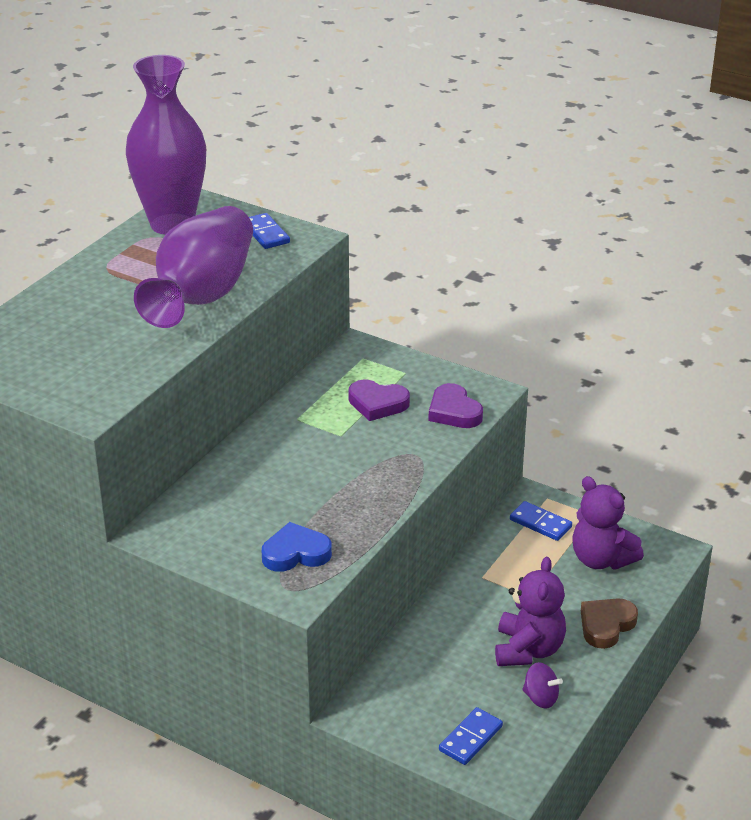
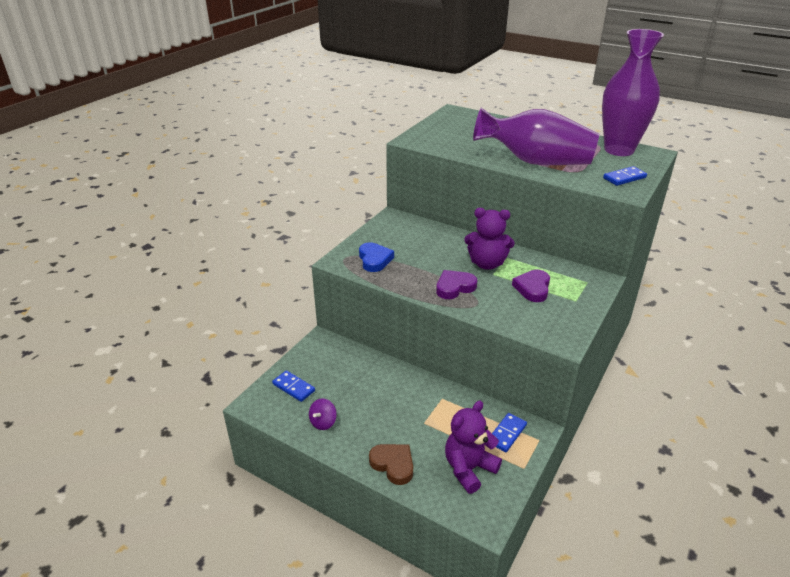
camera: 90 degrees right, 0 degrees up
(454, 411) = (533, 322): purple heart -> purple heart (454, 287)
(528, 650) = (369, 419): purple teddy bear -> purple teddy bear (487, 264)

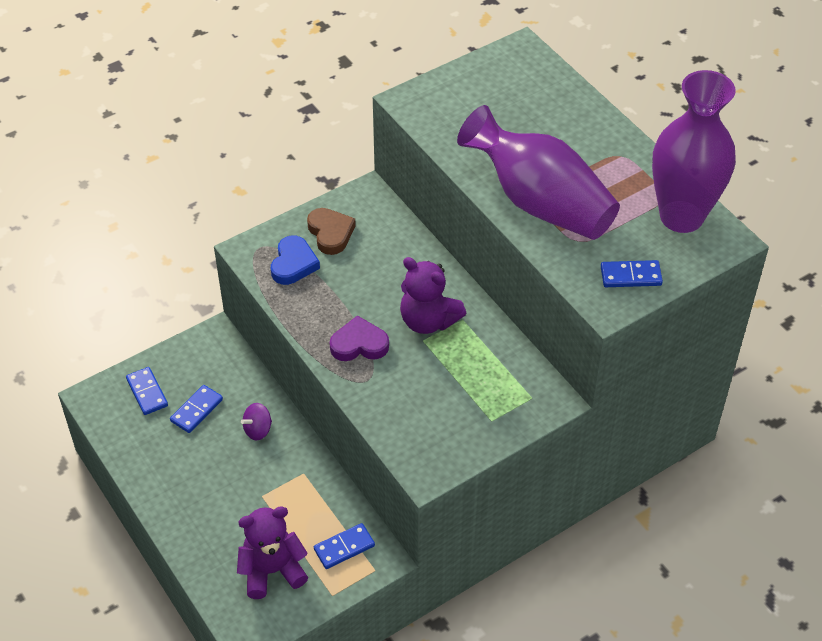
camera: 25 degrees right, 15 degrees up
(323, 422) = (153, 451): purple spinning top -> purple spinning top (258, 430)
(338, 386) = (197, 410): none -> blue domino
(393, 465) = (196, 533): brown heart -> brown heart (330, 233)
(532, 288) = (454, 381): purple heart -> none

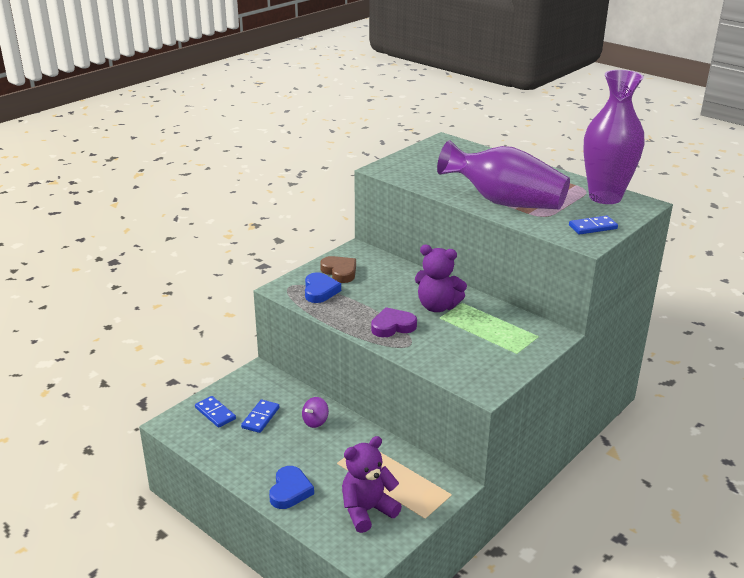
camera: 15 degrees left, 20 degrees down
(197, 524) = (290, 491): none -> blue heart
(344, 548) = (419, 484): blue domino -> none

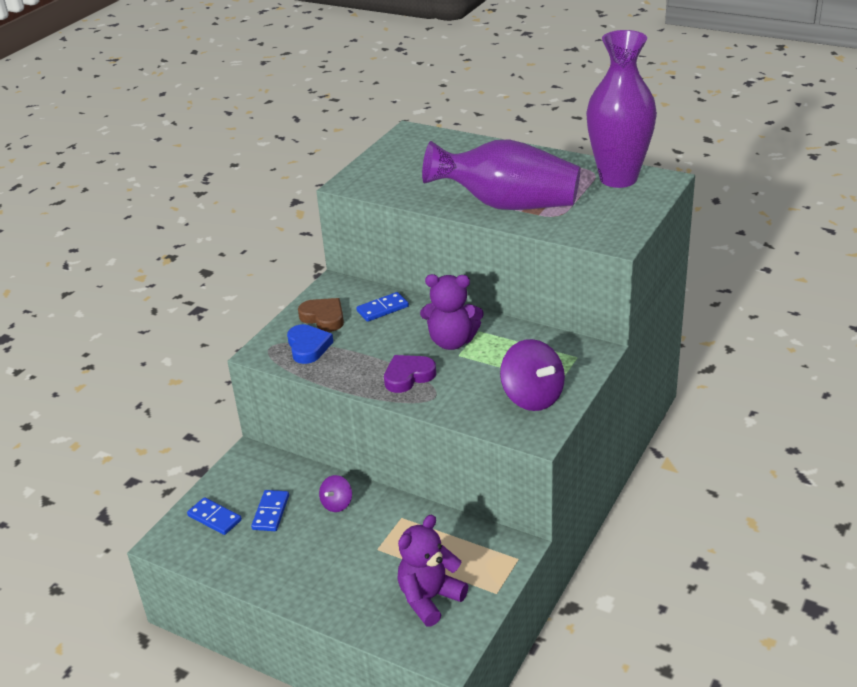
camera: 10 degrees left, 5 degrees up
(290, 491) = (334, 594): blue heart -> none
(490, 360) = (532, 397): none -> purple spinning top
(592, 227) = (616, 220): blue domino -> blue domino (382, 309)

